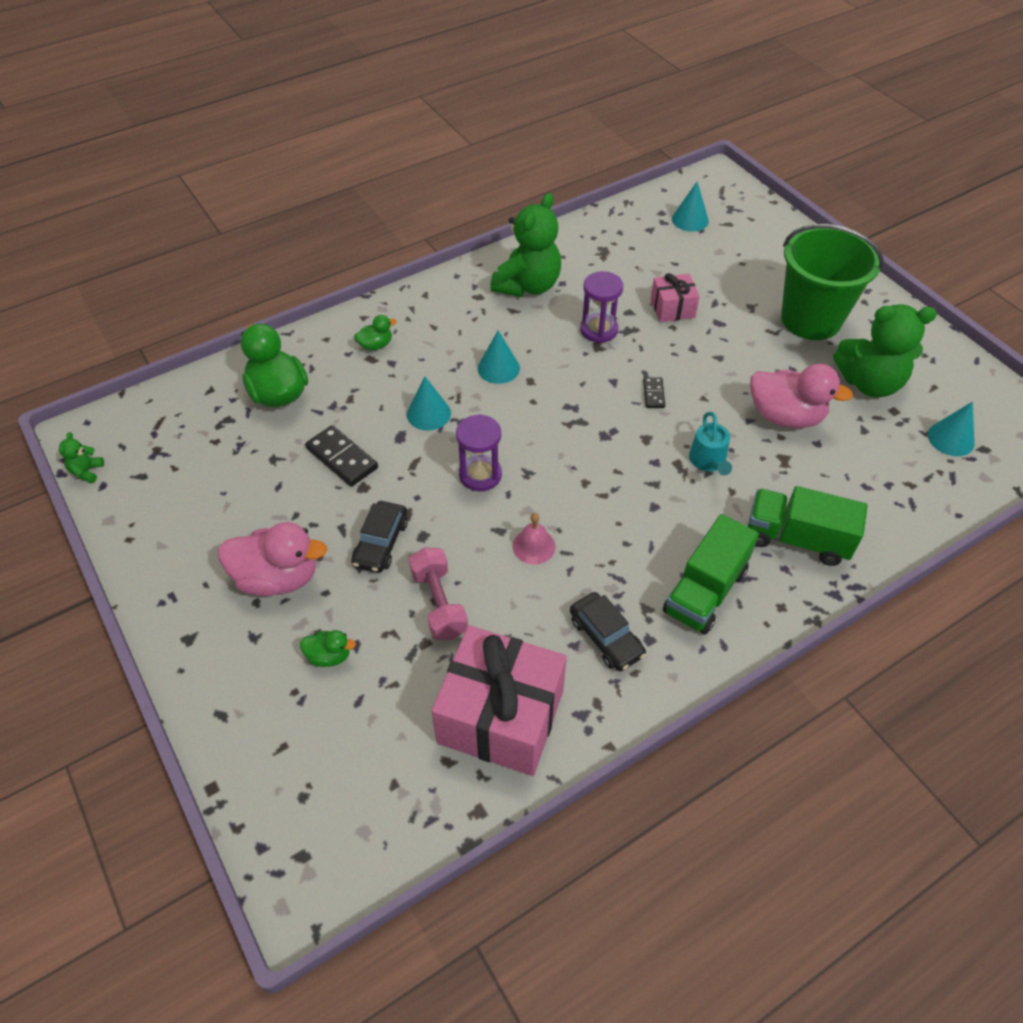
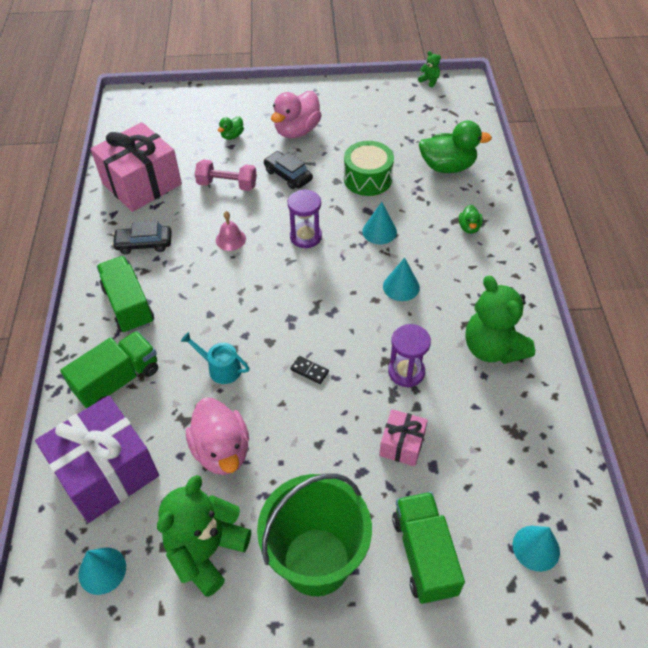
camera: 120 degrees right, 0 degrees up
(342, 458) = (367, 179): black domino -> green drum
(749, 268) = (424, 555): none -> green truck
(785, 416) = (222, 450): pink duck -> pink duck turned 75 degrees counterclockwise
(883, 487) = (106, 471): none -> purple gift

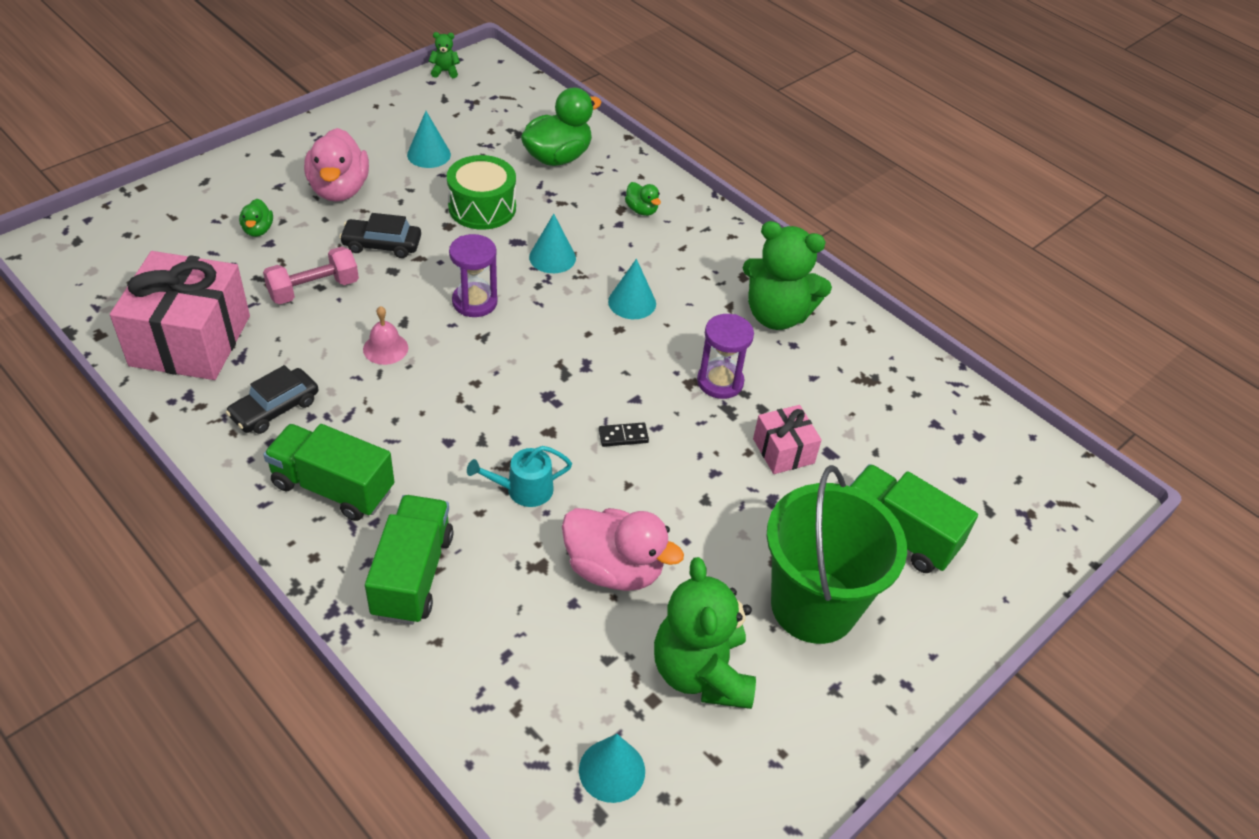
camera: 45 degrees left, 5 degrees down
(106, 471) = (506, 674): purple gift -> none
(536, 548) = (977, 466): turquoise cone -> turquoise cone (429, 154)

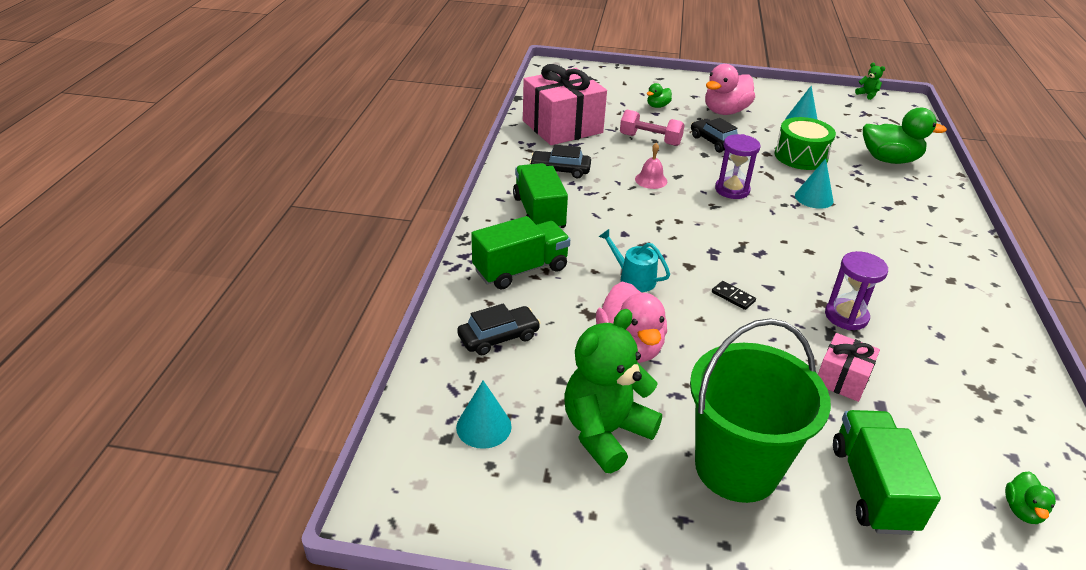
camera: 55 degrees right, 10 degrees down
(499, 670) = (498, 337): none -> black car
(632, 302) = (839, 245): turquoise cone -> none
(641, 210) = (916, 210): green duck -> green duck (1022, 510)
(777, 315) = (950, 313): green teddy bear -> none

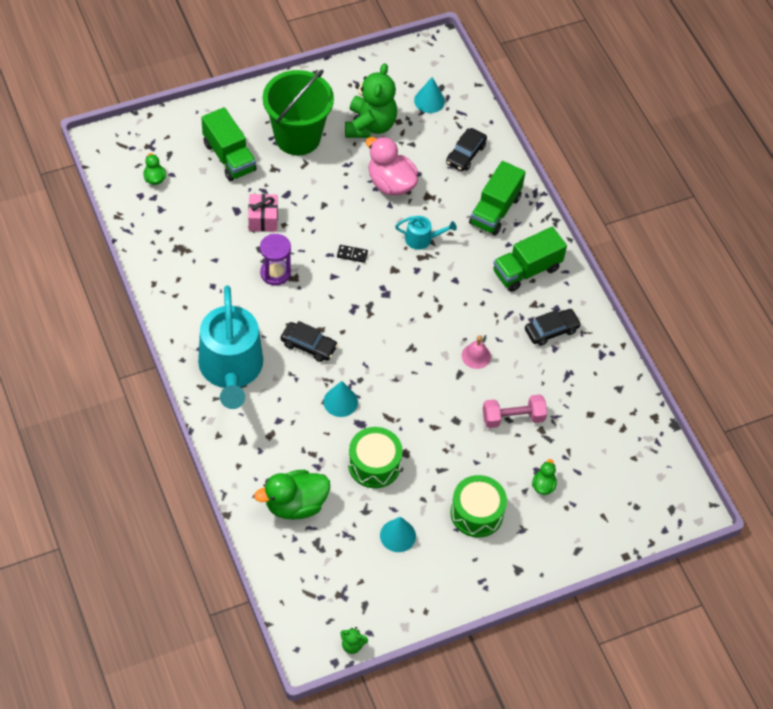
camera: 145 degrees right, 20 degrees up
(539, 213) = (526, 270): green truck -> green truck turned 105 degrees clockwise
(562, 127) = (598, 396): pink gift -> none
(714, 142) = (457, 446): black car -> black car (308, 345)
(725, 111) = (477, 513): pink duck -> green drum
(732, 190) = (408, 377): purple hourglass -> none
(932, 257) = (231, 369): none -> turquoise watering can

